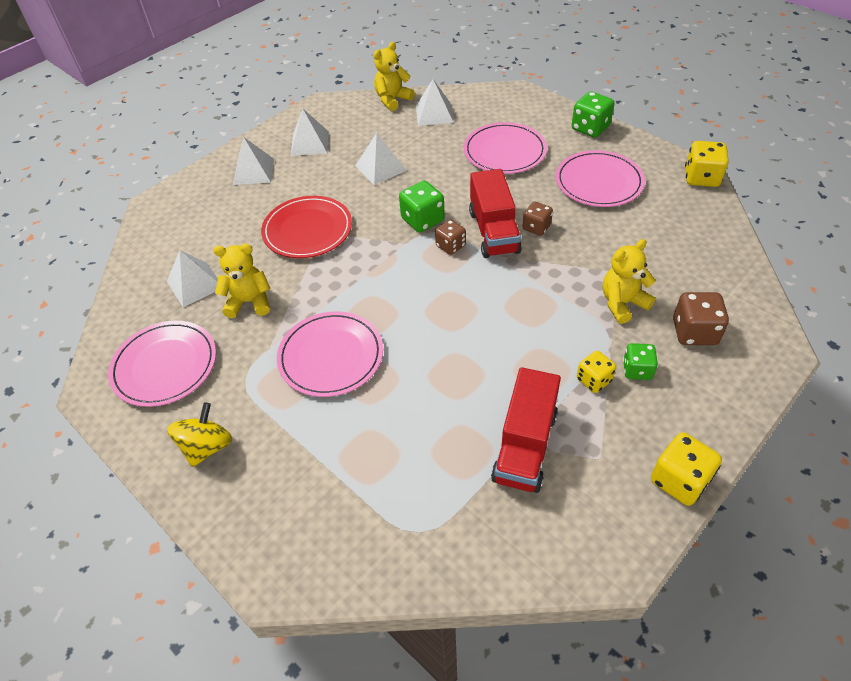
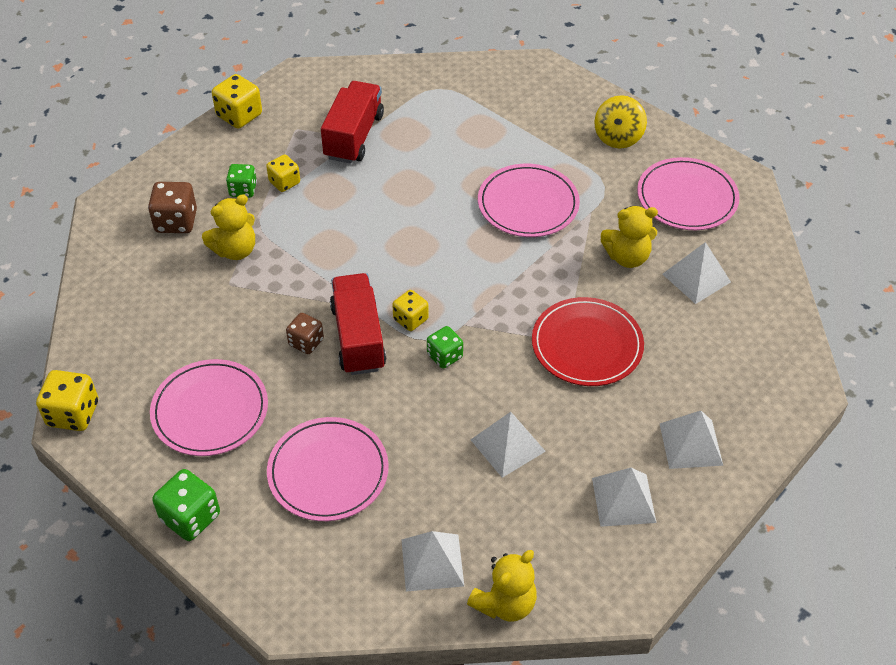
camera: 175 degrees right, 0 degrees up
(422, 220) = (444, 356): green dice -> green dice, size x0.66
(450, 246) = (410, 319): brown dice -> yellow dice

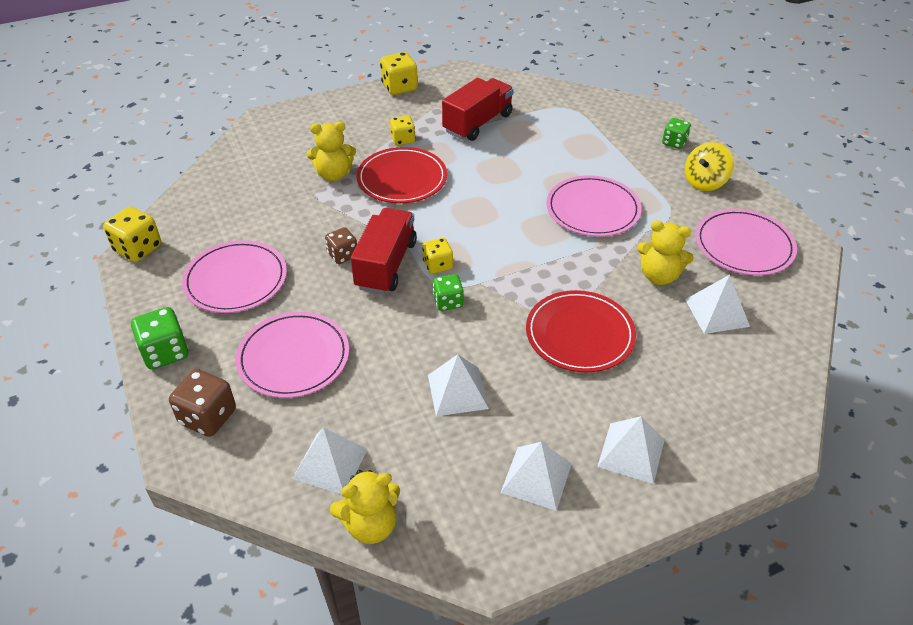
camera: 25 degrees right, 5 degrees down
(176, 222) = (304, 143): brown dice -> brown dice (208, 417)
(243, 190) = (368, 136): green dice -> green dice (674, 142)
(313, 231) = (402, 179): none -> red plate

